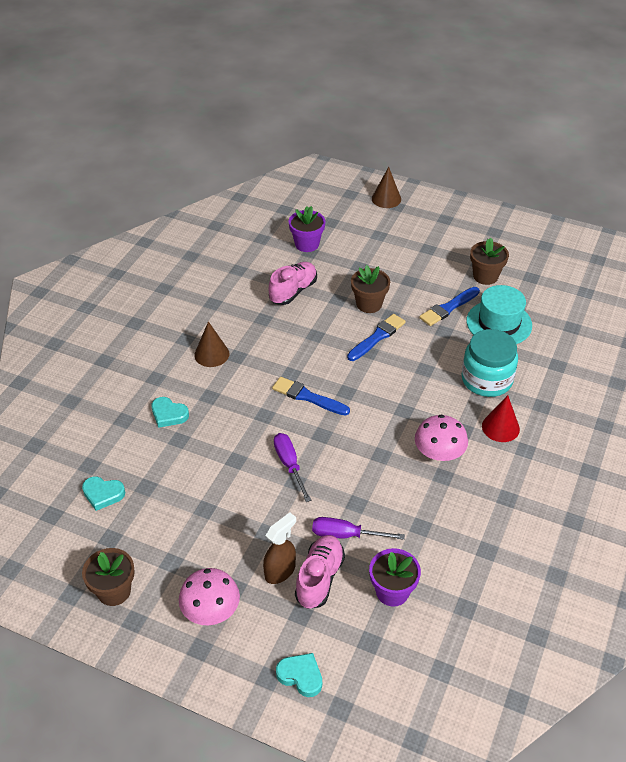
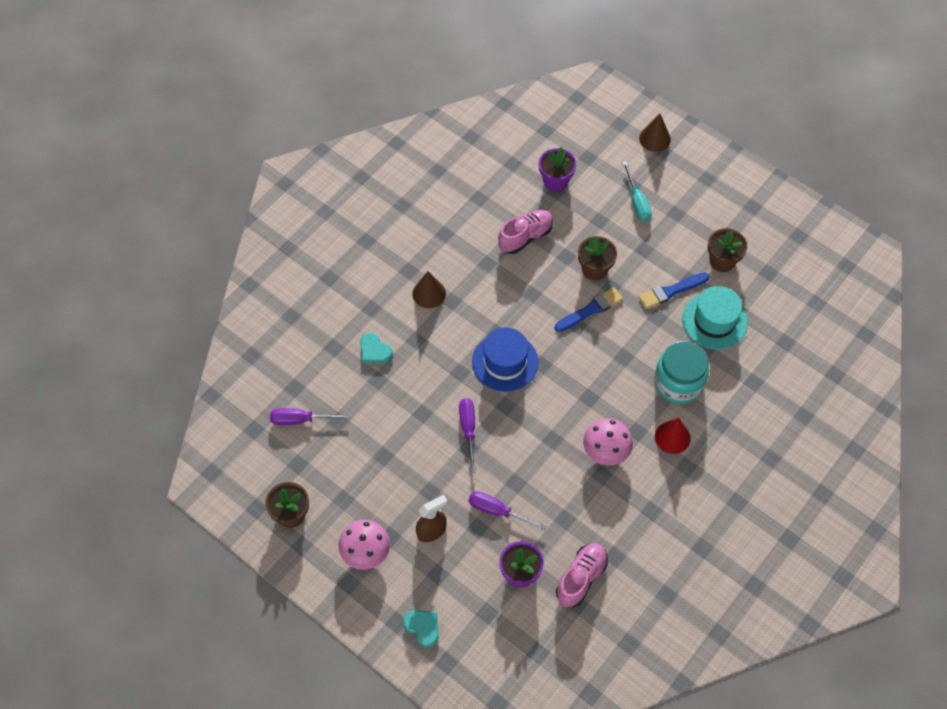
camera: 15 degrees right, 15 degrees up
(103, 494) = (300, 420): turquoise heart -> purple screwdriver
(308, 397) = (505, 362): blue brush -> blue hat
(319, 578) = (463, 546): pink shoe -> pink shoe (581, 578)
(389, 247) = (637, 202): none -> turquoise screwdriver

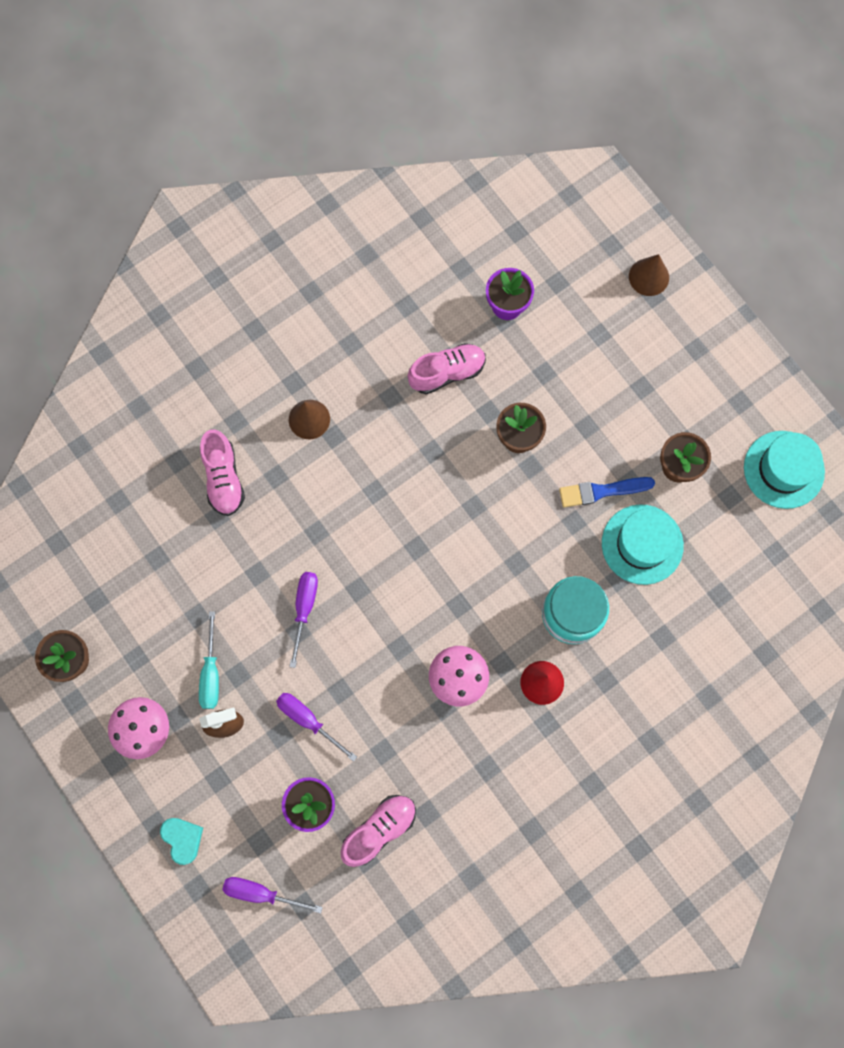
camera: 15 degrees right, 15 degrees up
(300, 420) = (114, 544): purple screwdriver -> purple screwdriver (261, 893)
(374, 351) = (223, 478): turquoise heart -> pink shoe
(505, 362) = (373, 533): blue hat -> none
(590, 310) = (496, 491): blue brush -> none
(637, 202) = (599, 360): turquoise screwdriver -> turquoise screwdriver (211, 673)
(801, 245) = (783, 469): none -> turquoise hat

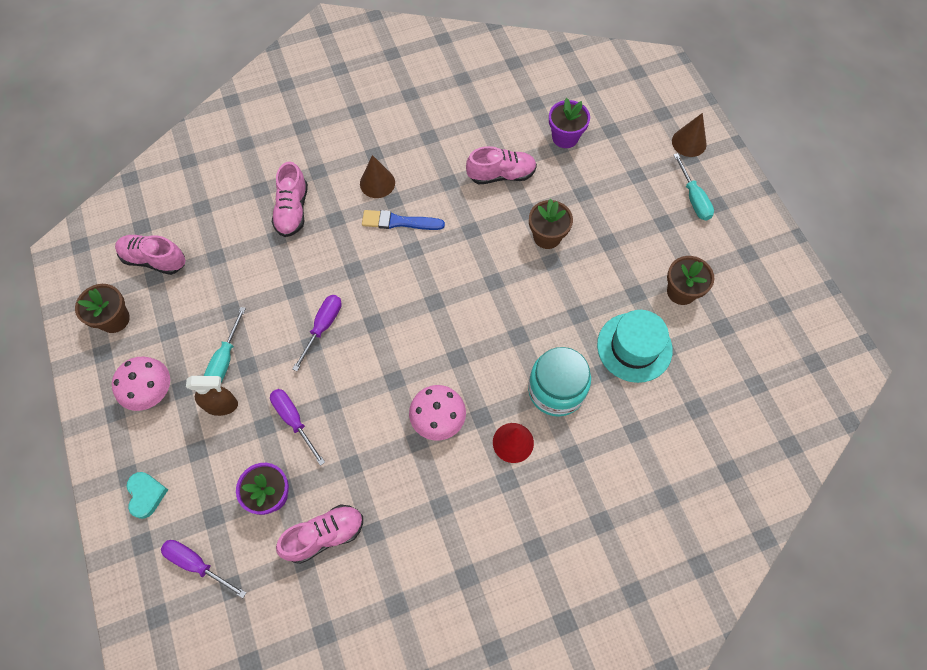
camera: 15 degrees right, 10 degrees down
(89, 579) = (154, 260): none -> pink shoe
(602, 491) = (609, 295): blue brush -> blue brush (399, 222)
(668, 348) = (693, 198): none -> turquoise screwdriver
(783, 469) = (776, 316): turquoise hat -> none

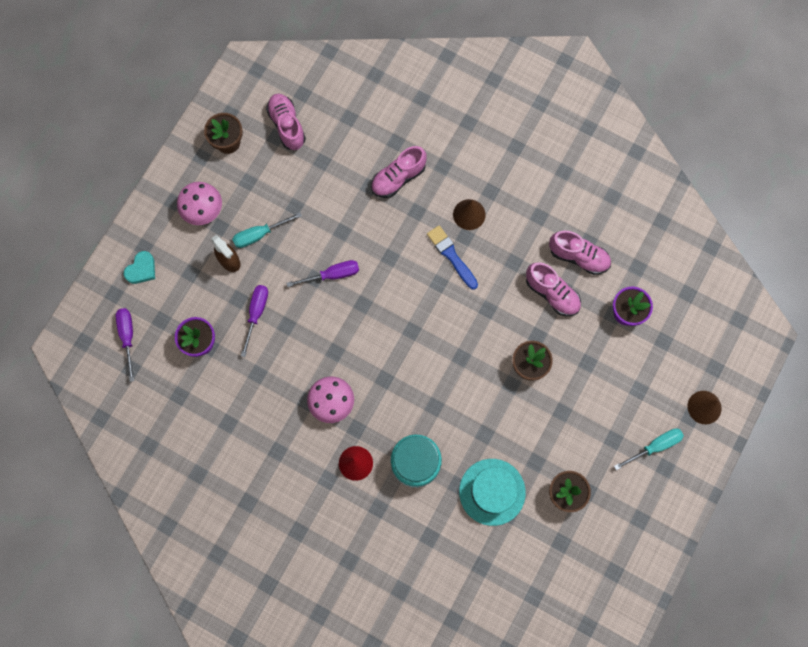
camera: 50 degrees right, 10 degrees up
(325, 535) = (203, 396): pink shoe -> pink shoe (578, 257)
(693, 198) = (654, 446): turquoise screwdriver -> turquoise screwdriver turned 150 degrees counterclockwise

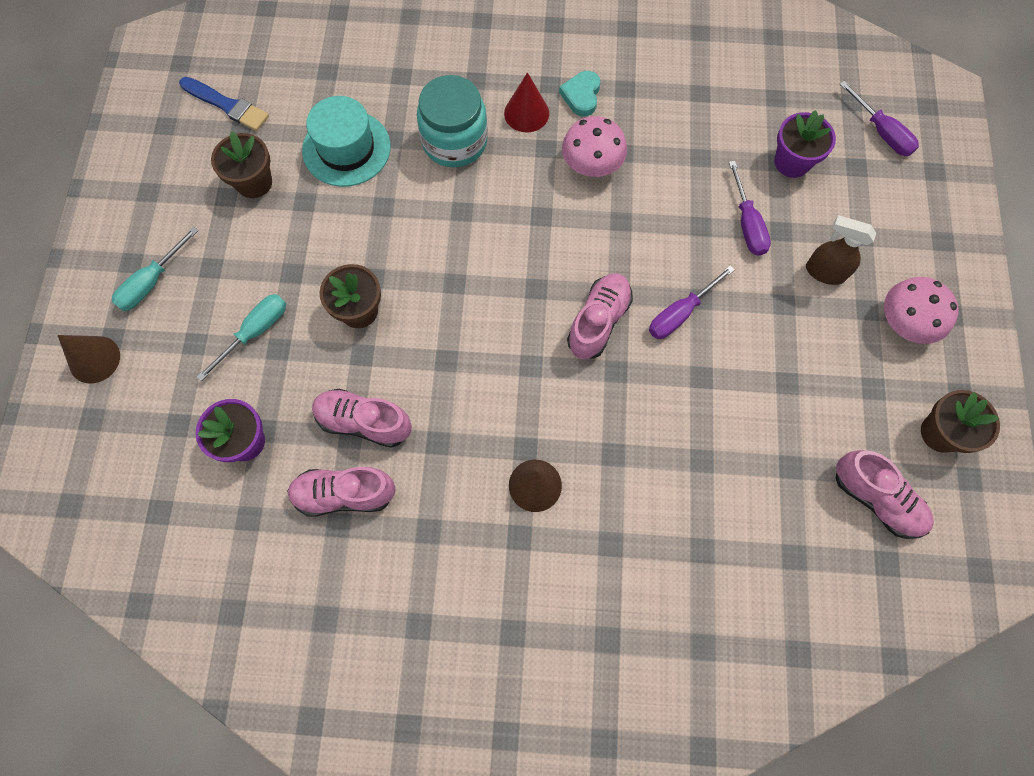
camera: 155 degrees right, 5 degrees down
(141, 269) = (924, 213): turquoise heart -> turquoise heart (581, 96)
(259, 234) = (809, 323): turquoise screwdriver -> turquoise screwdriver (255, 332)
(398, 178) = (667, 493): pink shoe -> pink shoe (598, 322)
(451, 256) = (531, 412): blue brush -> blue brush (227, 105)

